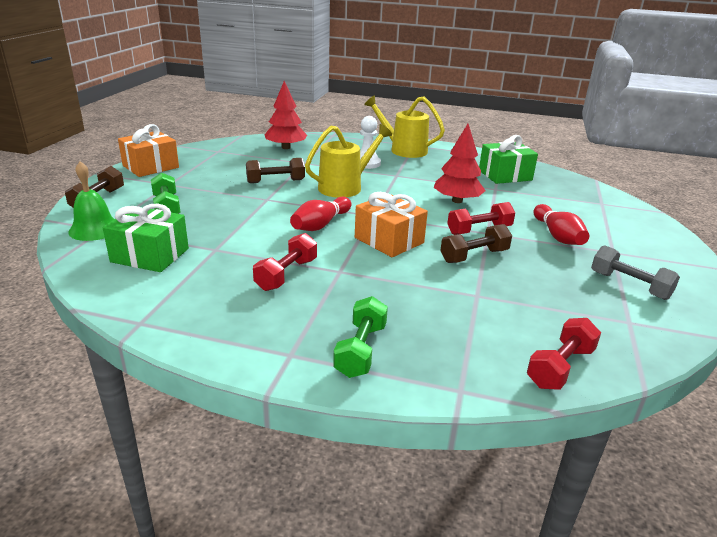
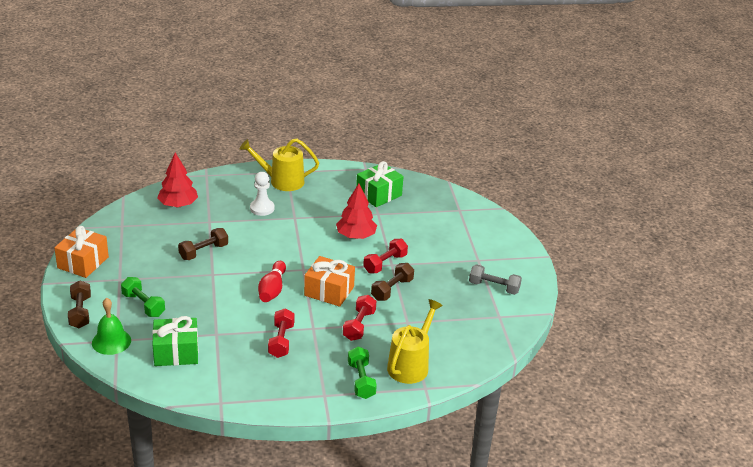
camera: 25 degrees left, 5 degrees up
(345, 187) = (263, 243): yellow watering can -> yellow watering can (411, 365)
(557, 236) = (439, 254): red bowling pin -> none
(560, 367) = (470, 358): red dumbbell -> red dumbbell (359, 325)

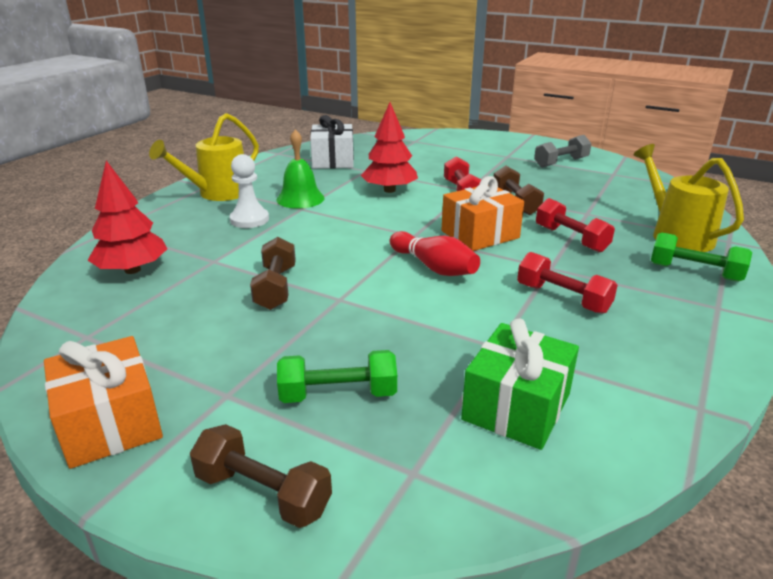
camera: 50 degrees left, 5 degrees down
(111, 341) = (410, 483): green bell -> green bell (300, 198)
(378, 194) = (333, 160): green gift -> white gift

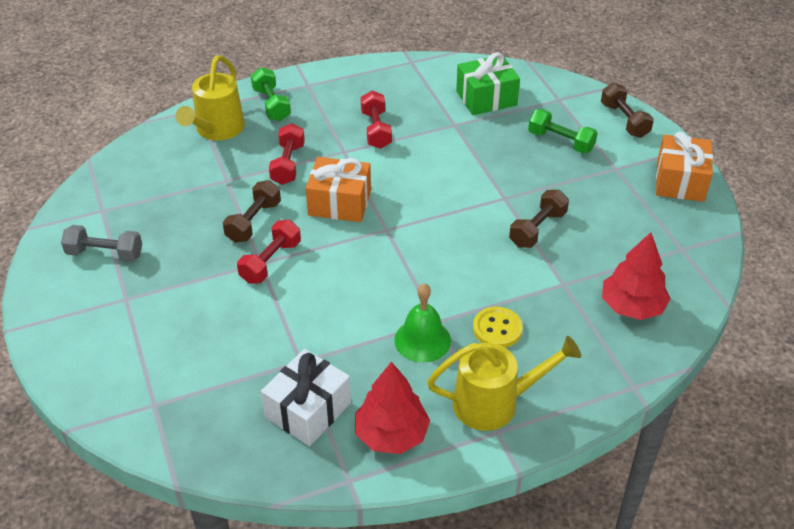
camera: 140 degrees left, 15 degrees up
(249, 220) = (497, 329): white pawn -> yellow button
(389, 190) = (326, 304): red tree -> red tree (391, 434)
(434, 267) = (415, 191): red bowling pin -> none

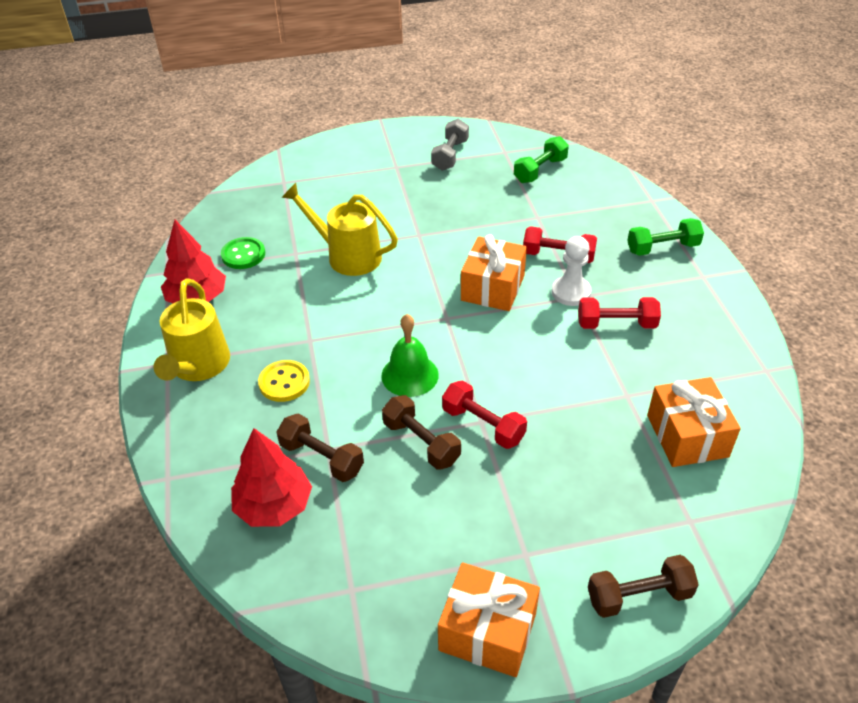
camera: 100 degrees right, 0 degrees up
(217, 130) = (616, 211): yellow watering can -> yellow watering can (347, 256)
(253, 222) = (474, 232): brown dumbbell -> brown dumbbell (322, 458)
(271, 262) = (418, 240): red dumbbell -> red dumbbell (483, 425)
(308, 410) = (243, 255): white gift -> green button
(339, 155) = (571, 292): none -> white pawn
(422, 340) = (290, 327): green bell -> green bell (410, 375)
(486, 98) = (687, 436): green gift -> orange gift
(560, 141) = (588, 501): green dumbbell -> green dumbbell (540, 170)

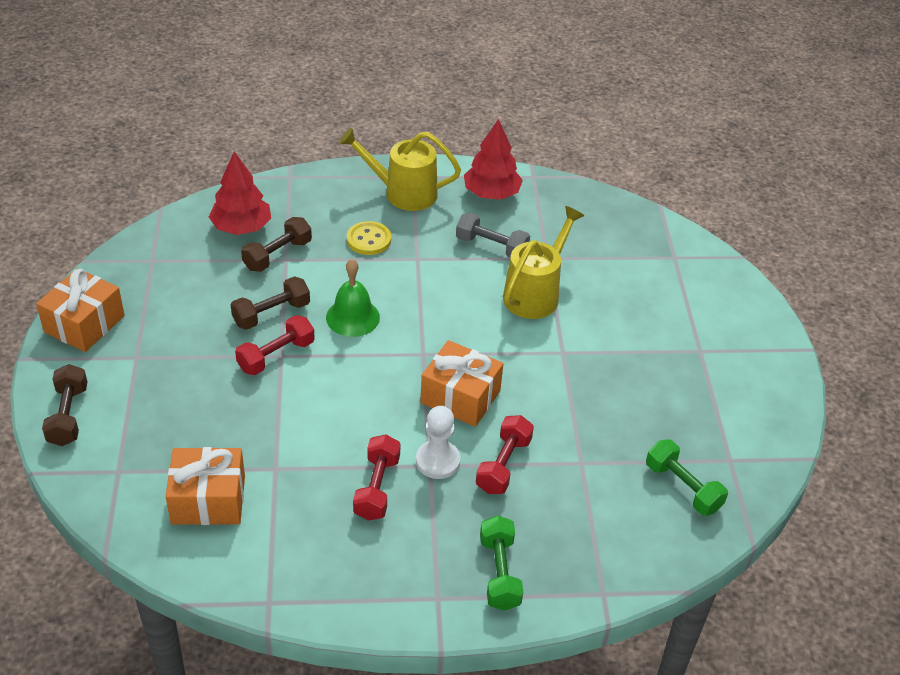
camera: 95 degrees right, 0 degrees up
(243, 255) = (550, 223): green button -> none
(450, 155) = (723, 403): grey dumbbell -> grey dumbbell (491, 247)

